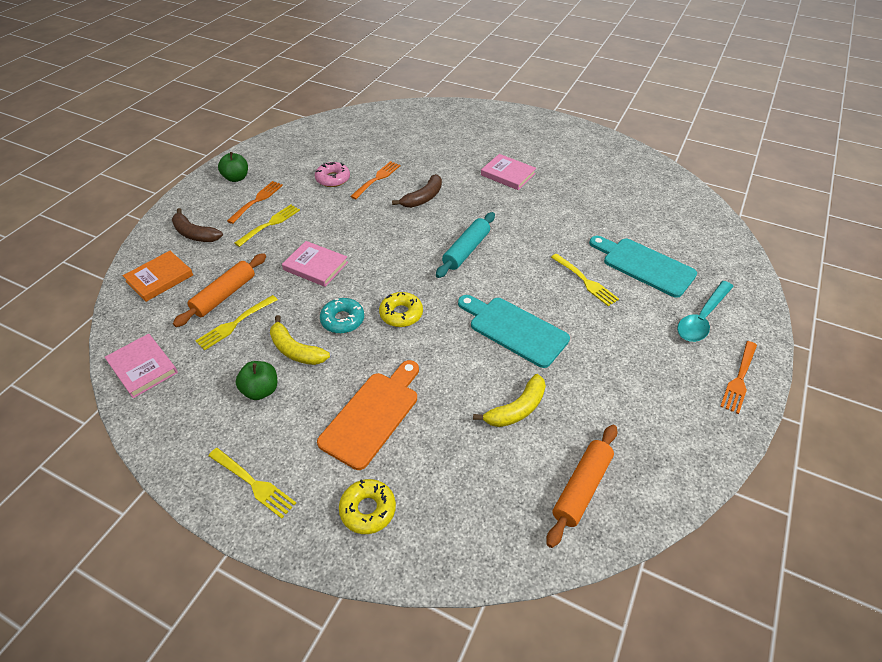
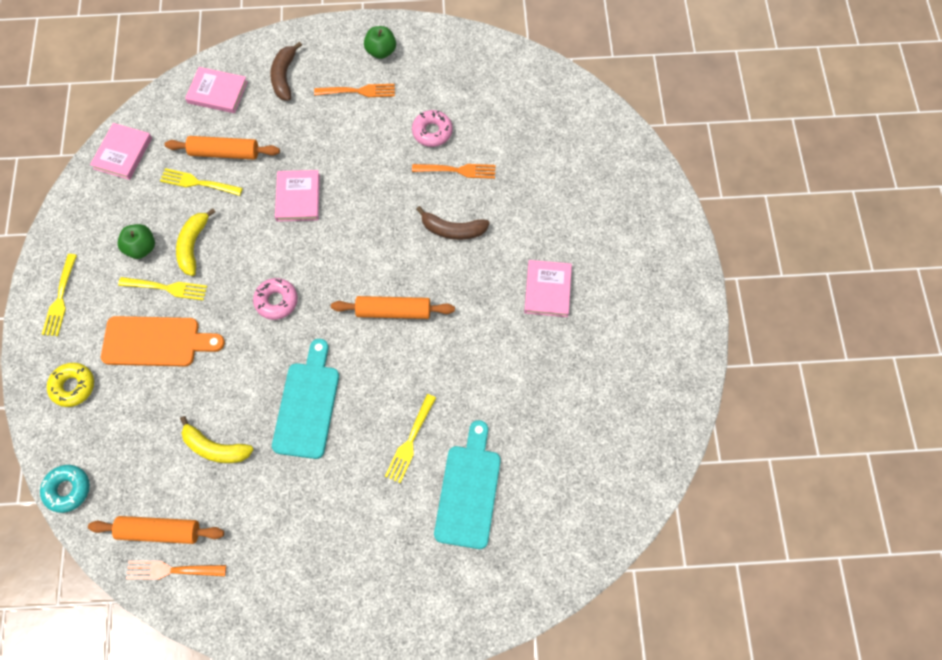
camera: 60 degrees right, 20 degrees up
(159, 278) = (217, 92): orange book -> pink book
(269, 224) = (331, 124): yellow fork -> yellow fork (166, 288)
(342, 320) = (244, 259): turquoise donut -> turquoise donut (67, 489)
(401, 314) = (276, 301): yellow donut -> pink donut
(466, 250) = (393, 311): turquoise rolling pin -> orange rolling pin
(702, 318) = (416, 573): turquoise spoon -> none
(739, 378) = (348, 630): orange fork -> orange fork (172, 570)

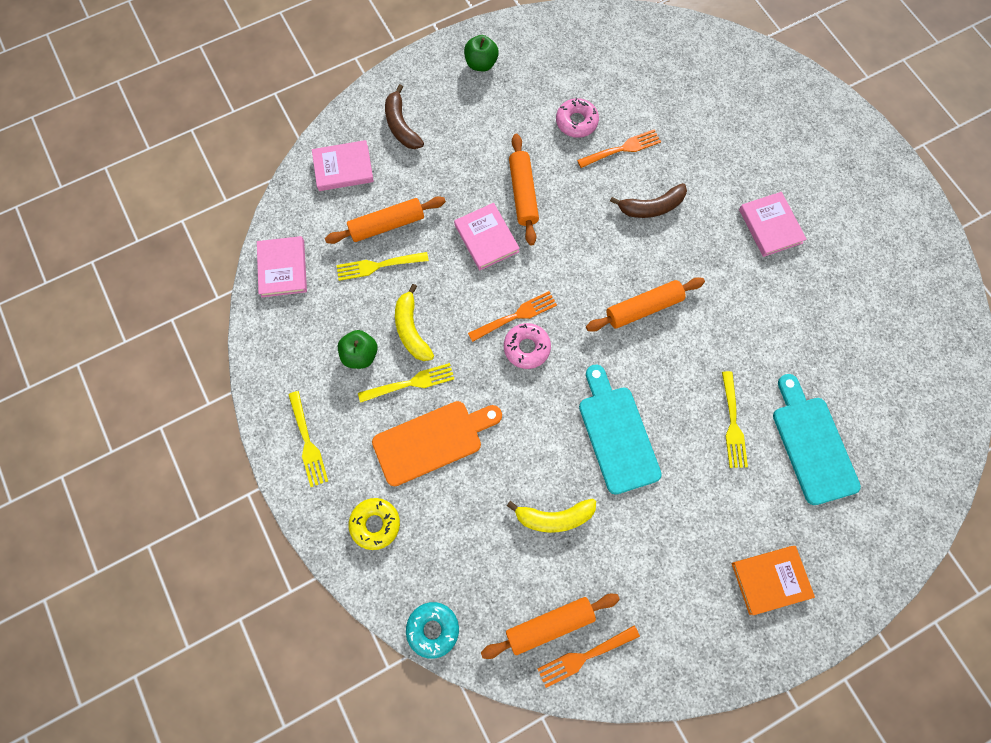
camera: 25 degrees left, 5 degrees up
(350, 173) = (523, 193): none -> orange rolling pin
(358, 91) = (482, 111): orange fork -> orange fork (515, 316)
(362, 585) = (770, 579): none -> orange book

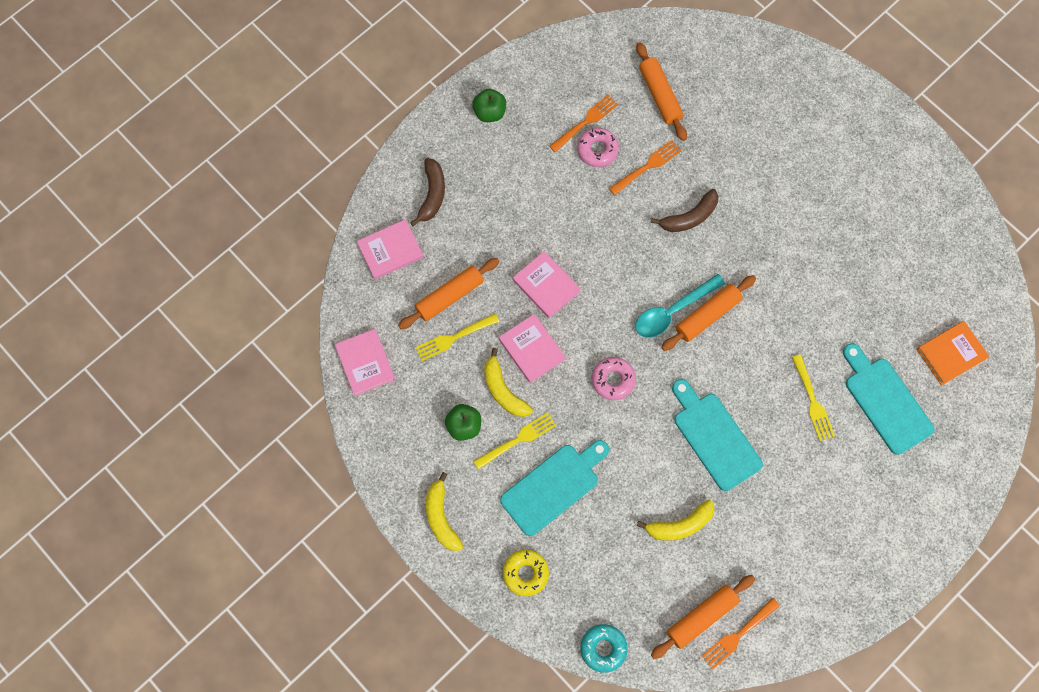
camera: 15 degrees left, 0 degrees up
(307, 441) = (441, 517): yellow fork -> yellow banana
(401, 125) = (432, 194): brown banana -> brown banana turned 135 degrees counterclockwise
(432, 441) = (553, 486): orange cutting board -> turquoise cutting board
(515, 316) = (594, 353): orange fork -> orange fork (585, 122)
(523, 193) = (567, 234): orange rolling pin -> orange rolling pin (660, 95)
(608, 294) = (672, 311): none -> turquoise spoon
(770, 226) = (801, 208): pink book -> pink book (531, 349)
(770, 579) = (877, 528): orange book -> orange book (951, 354)

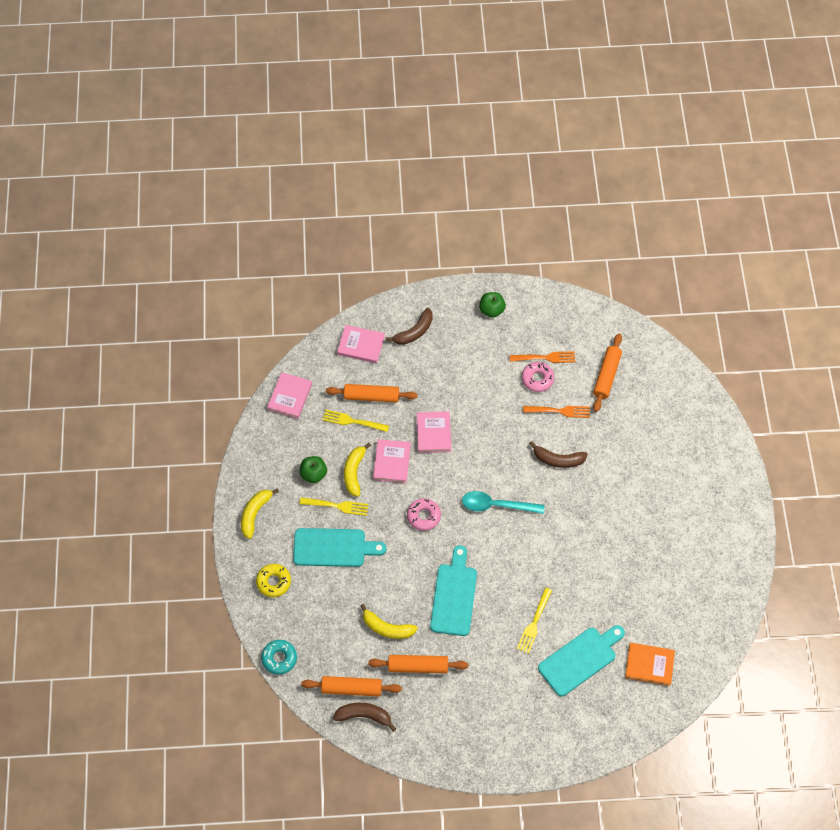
camera: 40 degrees right, 10 degrees down
(707, 316) = (515, 524): orange rolling pin -> orange rolling pin (418, 666)
(738, 634) = (364, 716): orange fork -> brown banana
(885, 401) = (580, 659): turquoise cutting board -> turquoise cutting board turned 45 degrees clockwise

